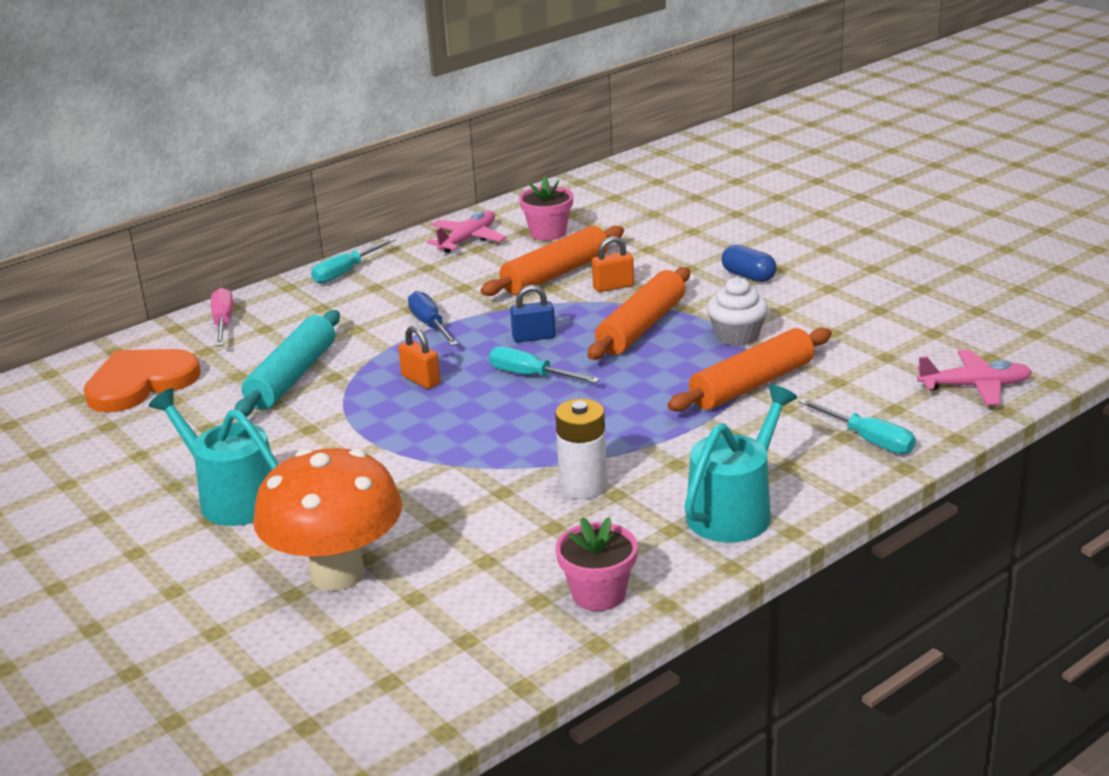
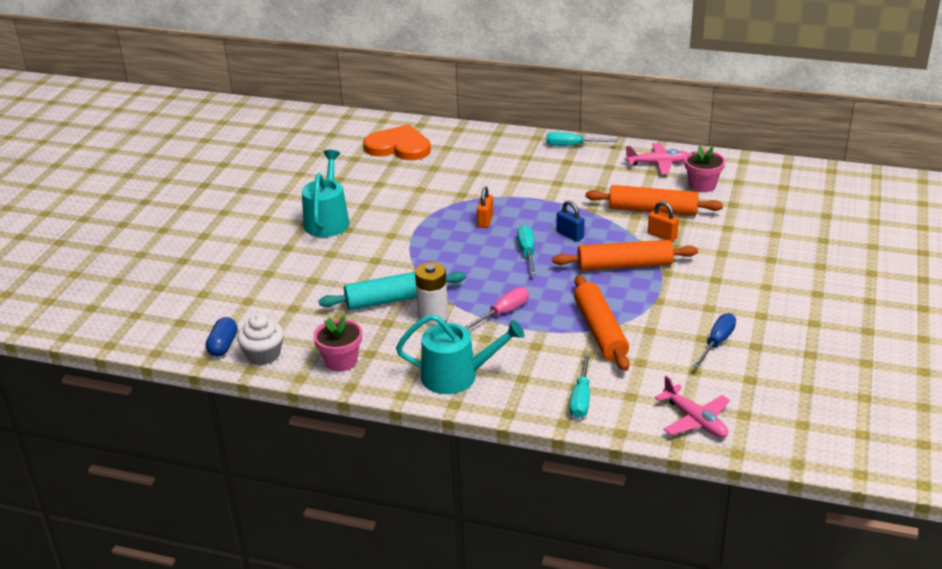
camera: 55 degrees right, 5 degrees up
(223, 323) = (478, 139): pink screwdriver -> pink screwdriver (503, 313)
(292, 377) = (448, 183): turquoise rolling pin -> turquoise rolling pin (394, 299)
(337, 574) = (293, 278): orange mushroom -> none
(430, 325) = (545, 197): blue screwdriver -> blue screwdriver (717, 343)
(737, 335) = (654, 303): white cupcake -> white cupcake (263, 355)
(748, 276) = (738, 278): blue capsule -> blue capsule (223, 346)
(752, 384) = (600, 331): orange rolling pin -> orange rolling pin turned 60 degrees clockwise

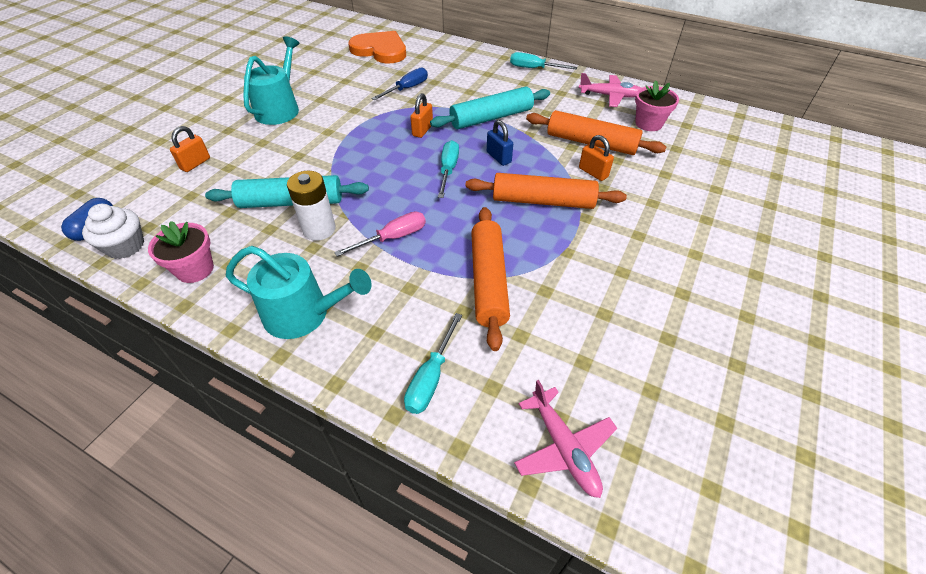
camera: 10 degrees right, 15 degrees up
(277, 281) = (195, 163): none -> orange padlock
(548, 200) = (491, 118): none -> turquoise rolling pin
(717, 343) = (621, 324): blue screwdriver -> blue screwdriver (407, 89)

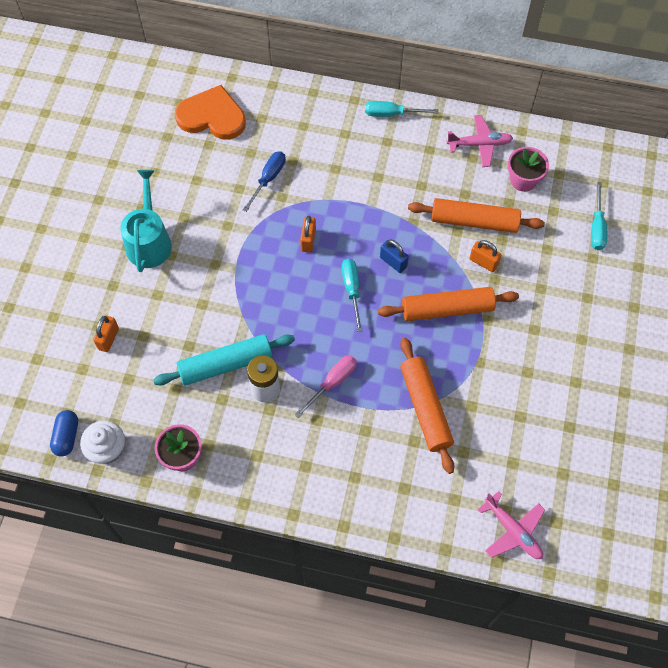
camera: 15 degrees left, 15 degrees up
(303, 314) = (293, 475): turquoise watering can -> none
(431, 377) = (409, 503): turquoise screwdriver -> turquoise screwdriver (597, 227)
(491, 118) = (370, 206): turquoise rolling pin -> none

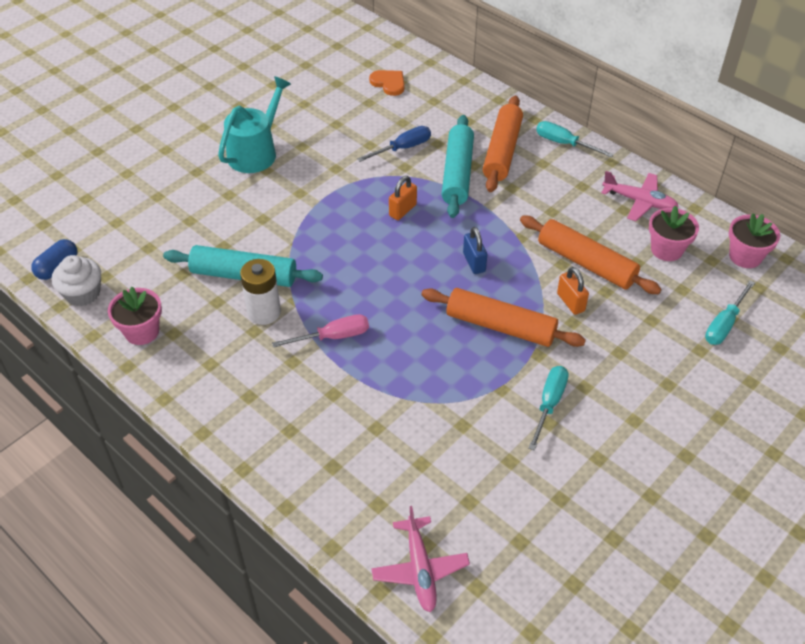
camera: 30 degrees right, 15 degrees down
(108, 339) = (158, 209): orange padlock -> none
(212, 116) = (389, 83): orange heart -> orange heart, size x0.54
(328, 183) = (457, 173): none -> turquoise rolling pin
(352, 290) = (414, 268): turquoise screwdriver -> turquoise screwdriver (549, 404)
(425, 408) = (411, 403): orange rolling pin -> orange rolling pin (502, 151)
(580, 159) = (745, 256): none -> pink flower pot

